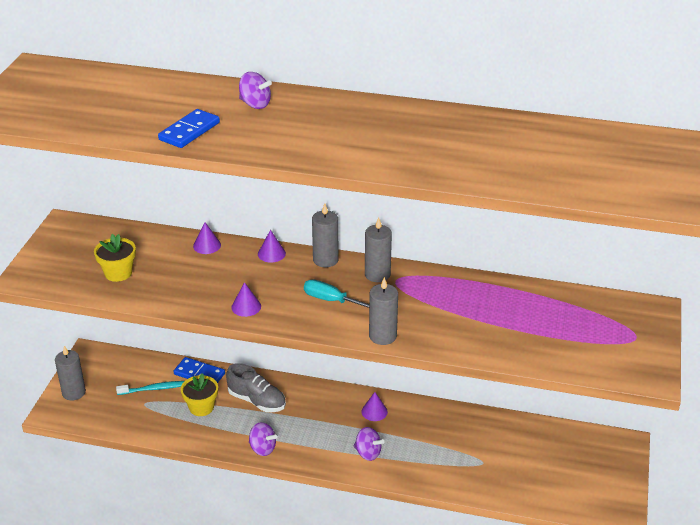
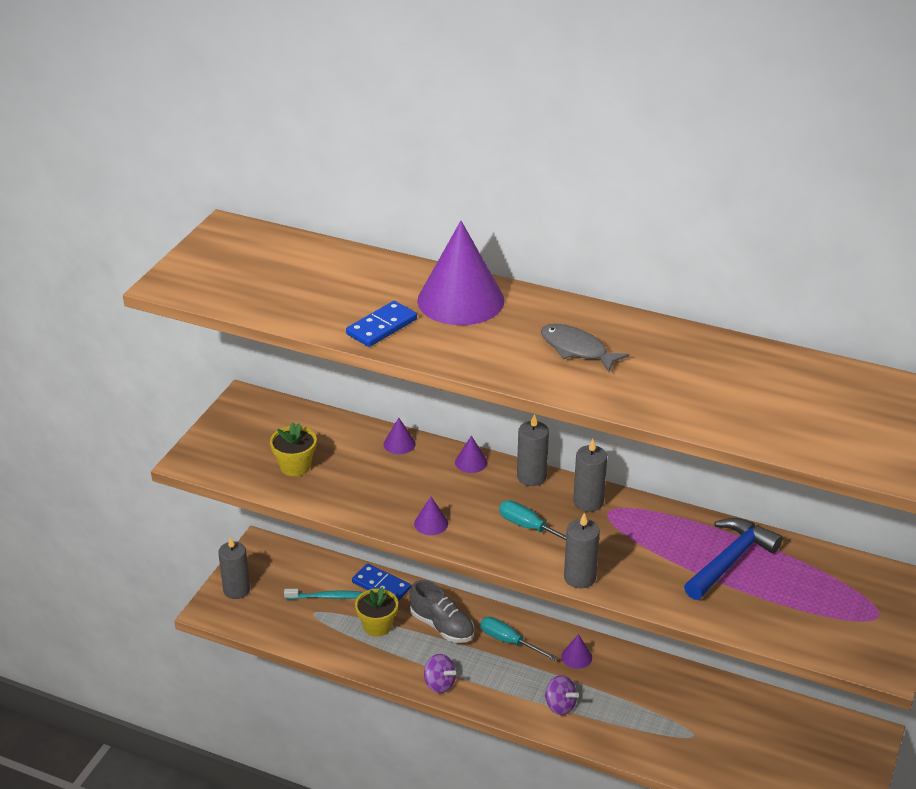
camera: 10 degrees right, 0 degrees up
(255, 104) = (460, 300): purple spinning top -> purple cone
(315, 406) = (509, 641): none -> turquoise screwdriver
(365, 133) = (577, 349): none -> grey fish
(506, 307) = (730, 560): none -> blue hammer

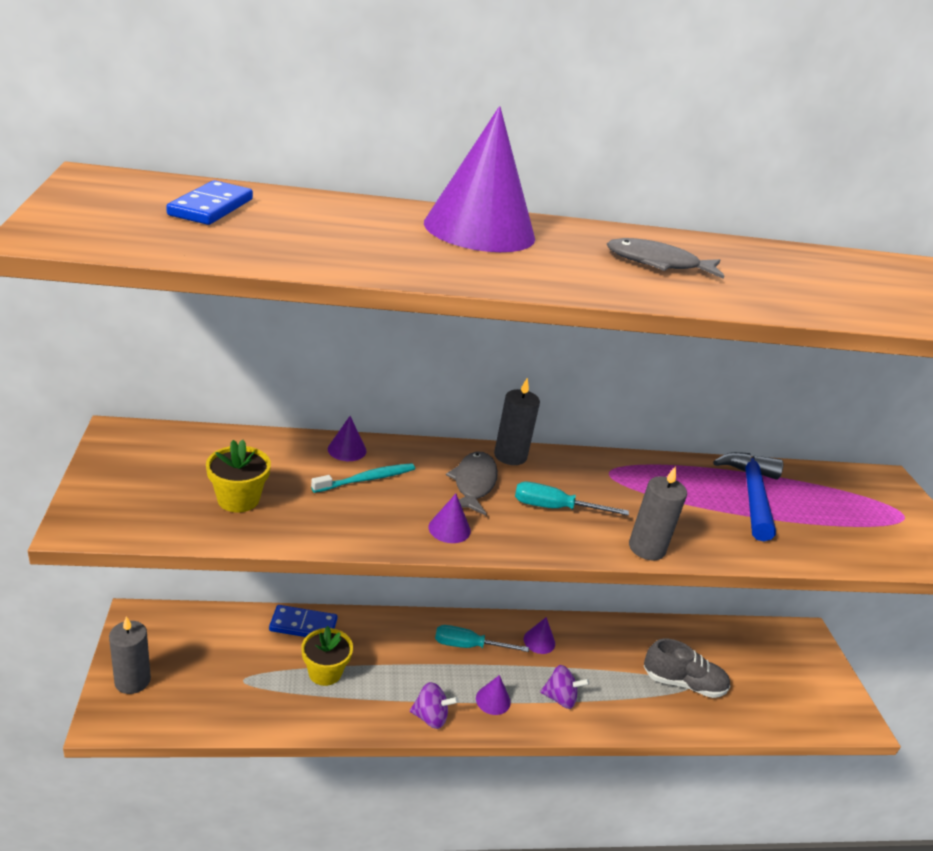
camera: 35 degrees left, 5 degrees down
(327, 597) = (250, 656): turquoise toothbrush -> turquoise toothbrush (367, 479)
(382, 327) = (418, 260): blue domino -> blue domino (211, 207)
(442, 626) = (393, 650): grey shoe -> grey shoe (683, 683)
(471, 462) = (438, 453): purple cone -> purple cone (493, 700)
(480, 493) = (474, 483): none -> grey fish
(588, 502) = (583, 468): grey candle -> none

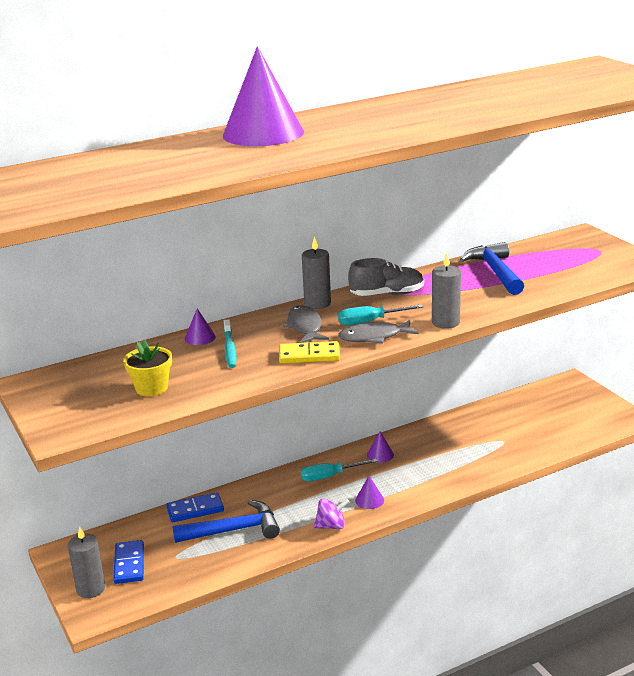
camera: 15 degrees left, 5 degrees down
(211, 207) = (86, 172): blue domino -> blue domino (129, 564)
(325, 672) = (234, 530): yellow flower pot -> blue hammer
(367, 479) = (229, 349): turquoise toothbrush -> turquoise toothbrush turned 135 degrees clockwise
(449, 529) = (309, 355): purple cone -> yellow domino
(560, 698) = (417, 481): purple spinning top -> none
(657, 263) = (388, 119): grey fish -> grey fish (374, 337)
(683, 683) = (498, 441): grey shoe -> grey shoe (387, 294)

